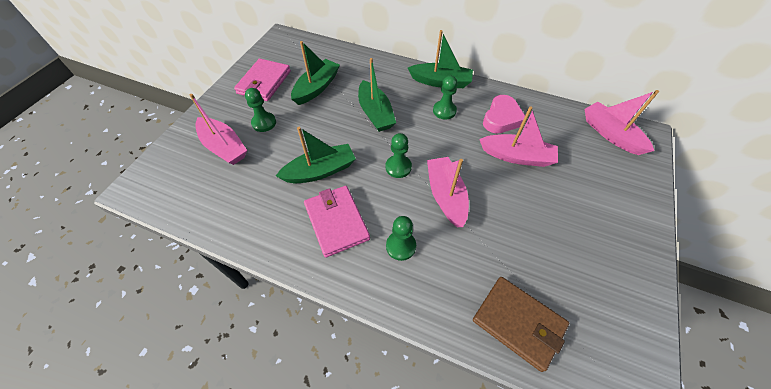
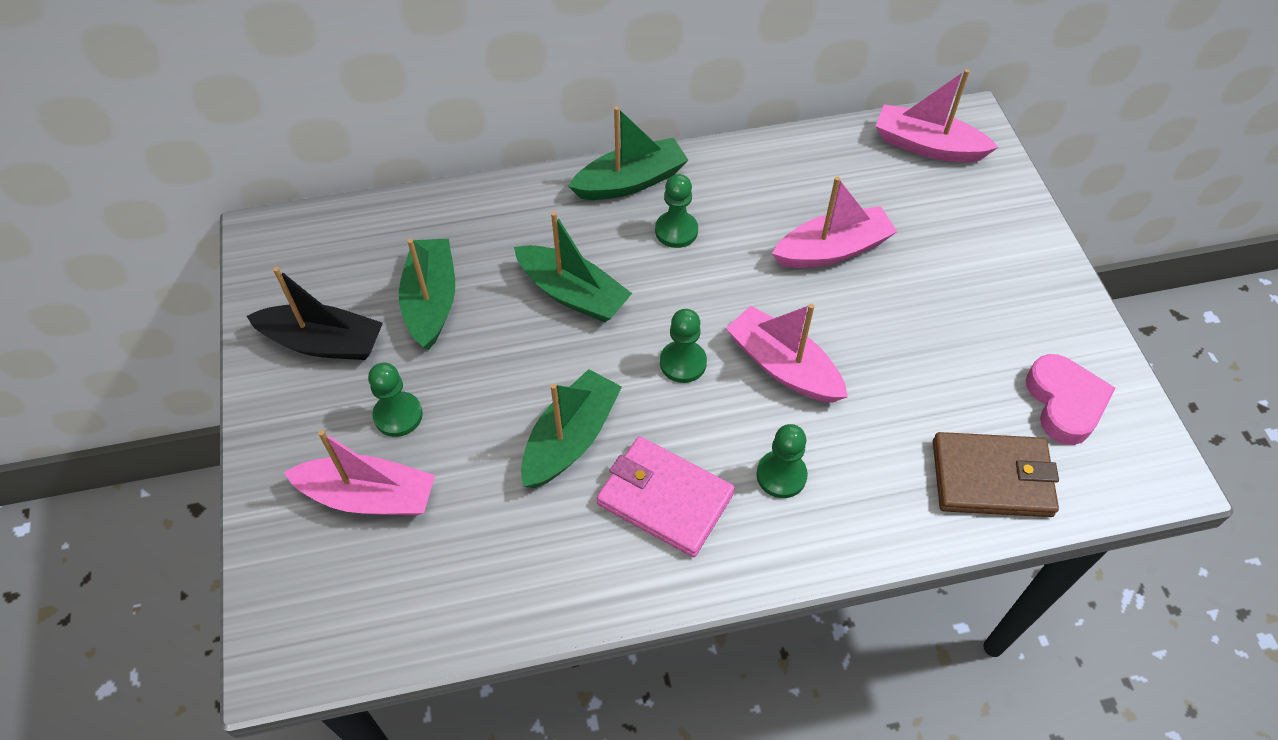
camera: 35 degrees left, 0 degrees up
(264, 82) = (323, 342): pink wallet -> black boat
(501, 118) = (768, 198): pink heart -> pink heart (1064, 403)

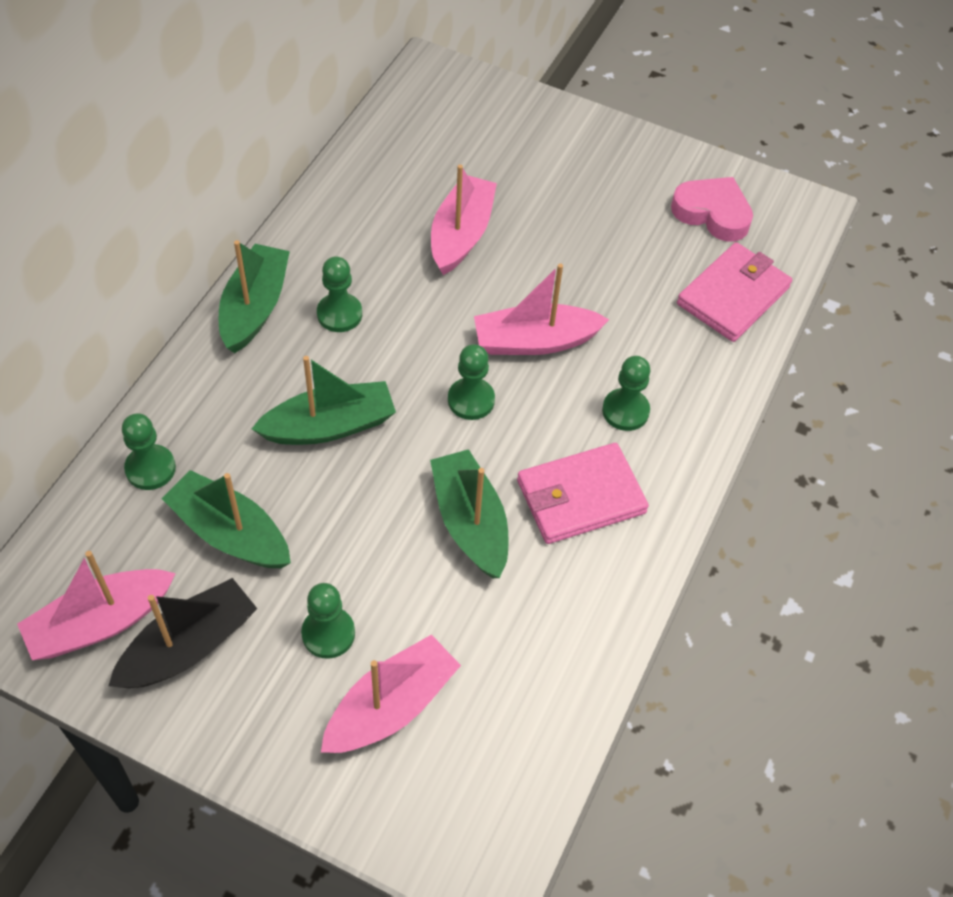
camera: 55 degrees left, 0 degrees up
(443, 223) = (150, 468): none -> green pawn
(927, 146) = (426, 109): pink boat -> pink boat (101, 622)
(992, 478) = (733, 296): brown wallet -> pink wallet

